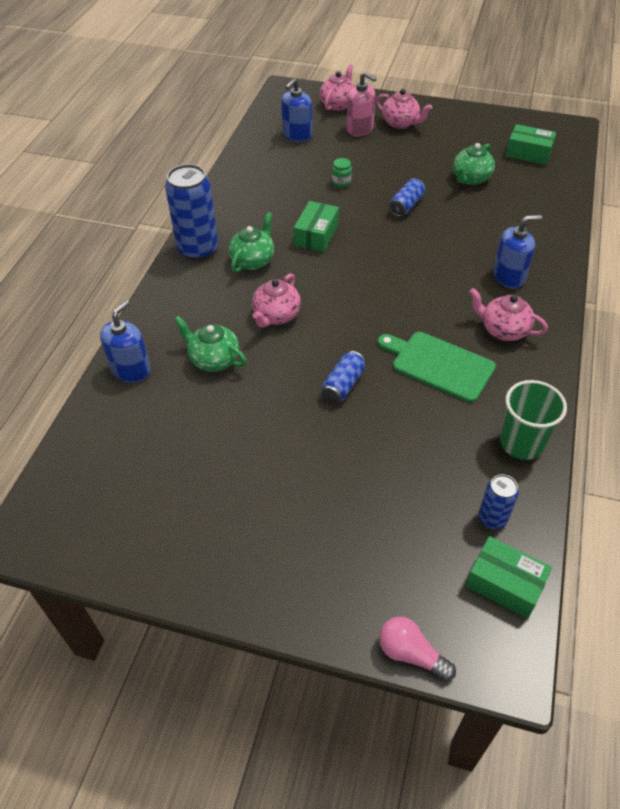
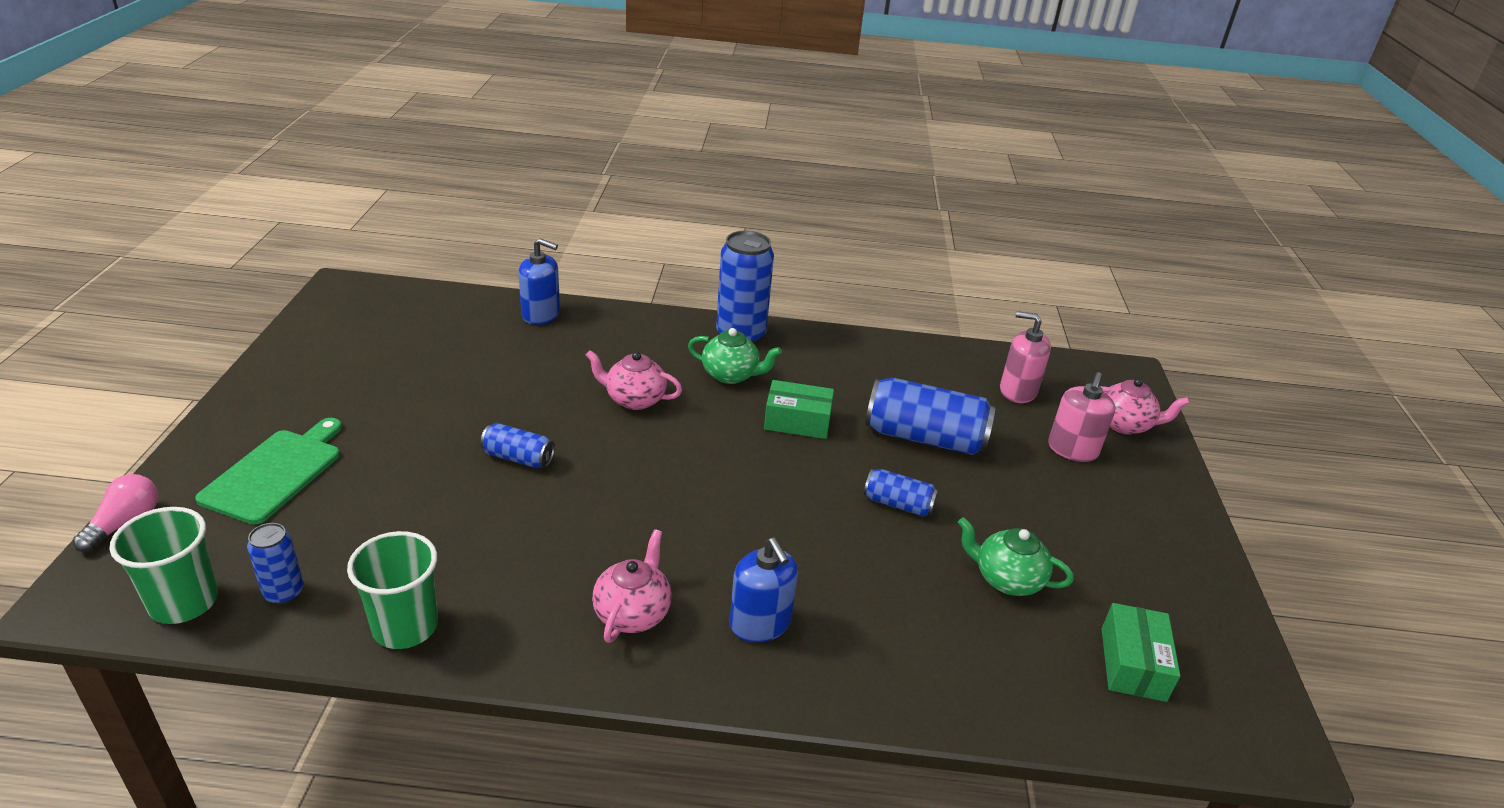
camera: 75 degrees right, 15 degrees down
(214, 359) = (558, 362): green teapot -> none
(297, 135) = (1017, 391): blue soap dispenser -> pink soap dispenser
(341, 182) = (924, 437): green jar -> blue can
(401, 123) = (1119, 493): pink teapot -> none
(439, 365) = (555, 542): green cutting board -> green cutting board (275, 472)
(505, 584) = (184, 602): green box -> green cup

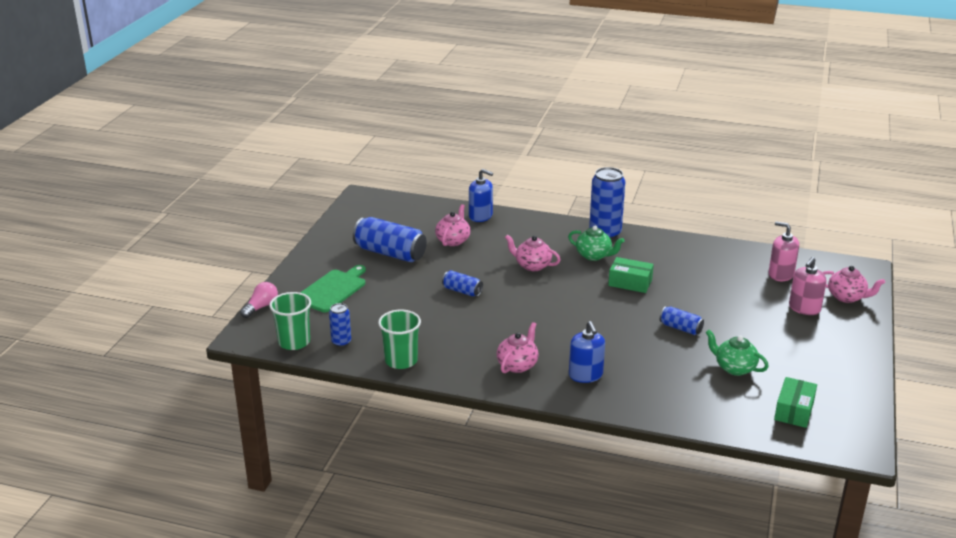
camera: 15 degrees right, 5 degrees down
(498, 360) = (453, 240): none -> pink teapot
(924, 437) = (708, 296): blue can -> blue can (390, 253)

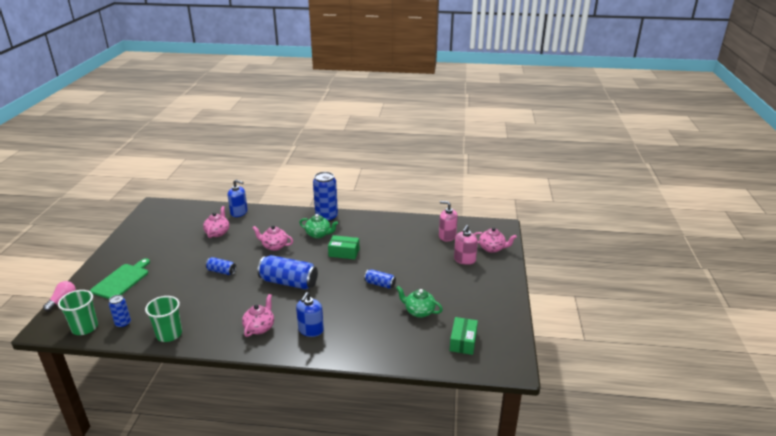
camera: 10 degrees left, 0 degrees up
(390, 253) = (170, 246): blue can -> blue can (289, 282)
(585, 375) = (311, 330): blue soap dispenser -> blue soap dispenser turned 45 degrees clockwise

